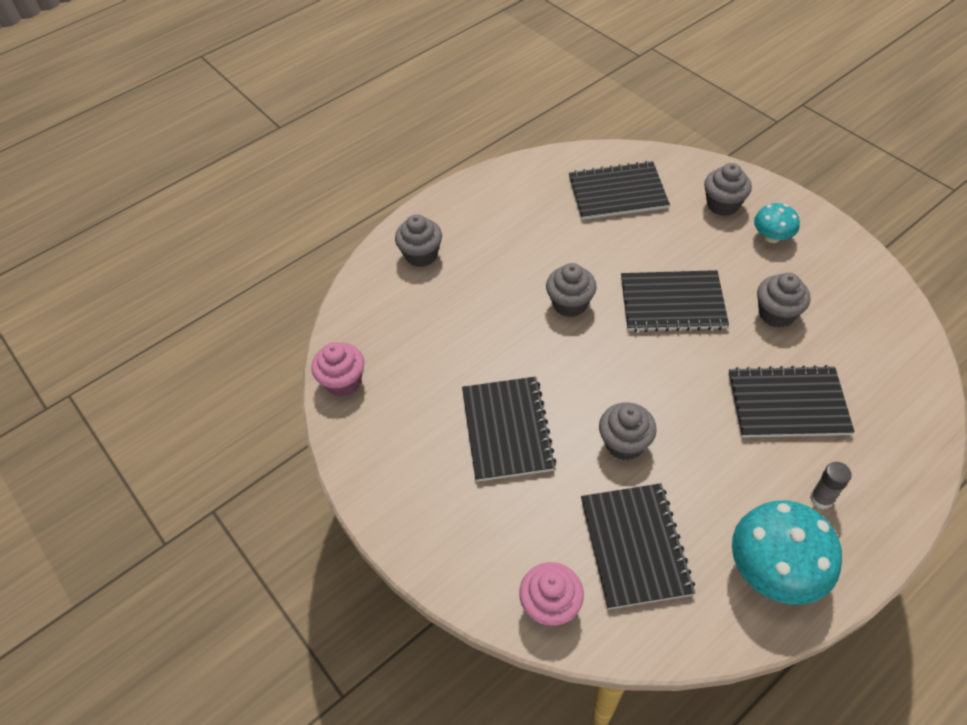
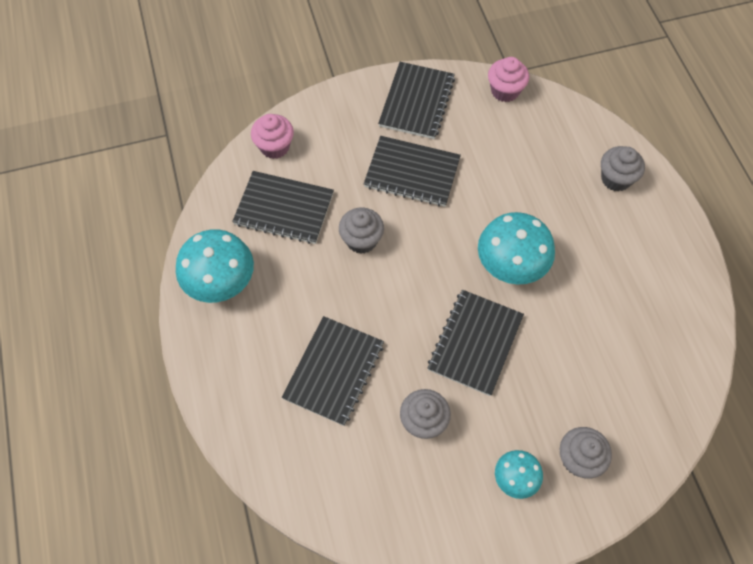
camera: 110 degrees right, 10 degrees up
(570, 304) = (511, 264): grey cupcake -> turquoise mushroom
(617, 193) = (634, 369): black notebook -> black notebook (416, 102)
(821, 498) = (248, 343): grey glue stick -> none

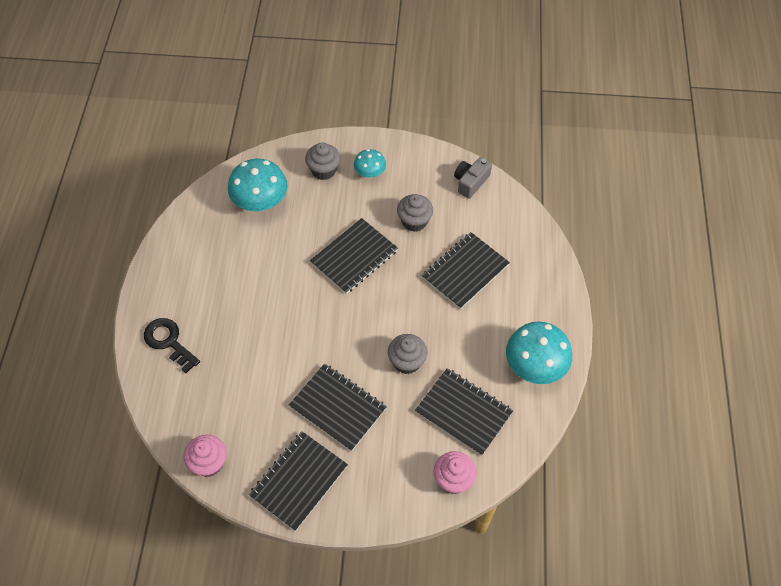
camera: 160 degrees left, 5 degrees down
(371, 515) = (470, 182): none -> grey camera
(511, 264) = (297, 302): turquoise mushroom -> turquoise mushroom (260, 202)
(616, 179) = (169, 342): grey cupcake -> black key

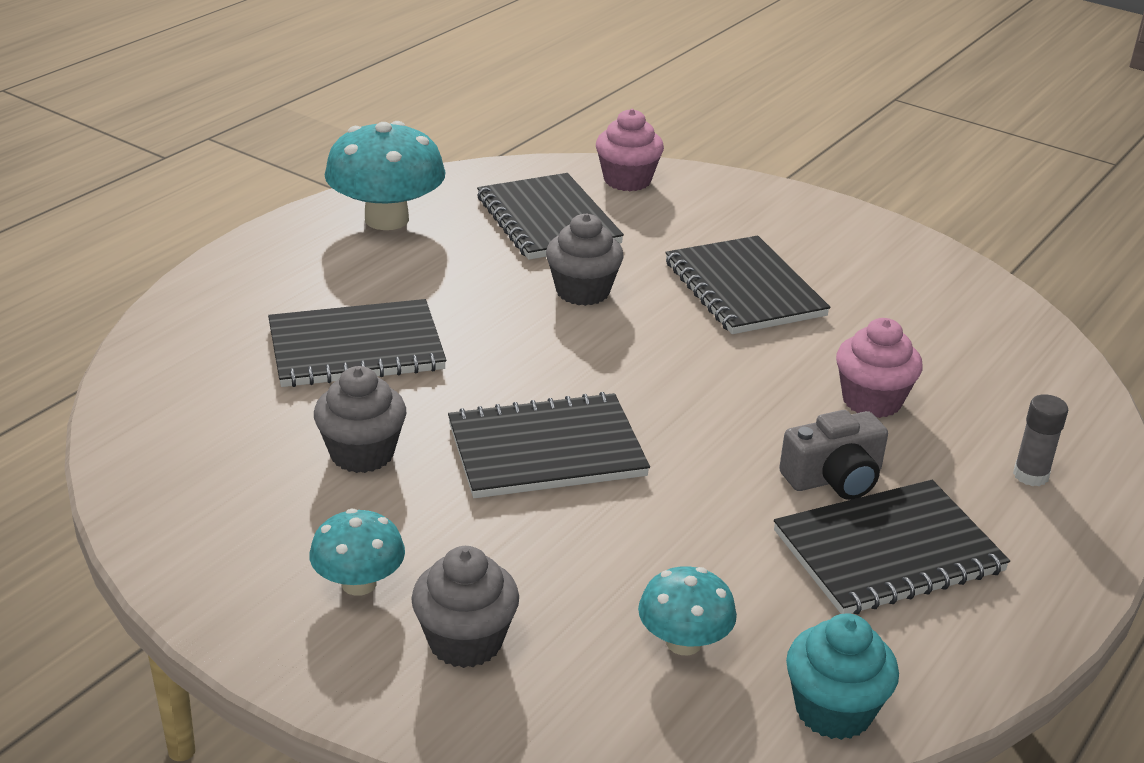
camera: 150 degrees left, 25 degrees down
(169, 342) = (1030, 475): black key -> grey glue stick
(205, 201) = (833, 711): none -> turquoise cupcake
(209, 463) = (1002, 311): pink cupcake -> pink cupcake (871, 401)
(260, 202) = (684, 642): turquoise mushroom -> turquoise mushroom, size x0.56
(299, 481) = (859, 249): black notebook -> black notebook (888, 551)
(470, 182) = (163, 466): grey camera -> grey camera (834, 478)

